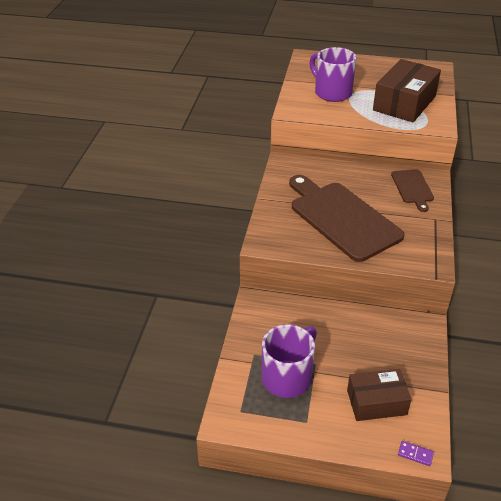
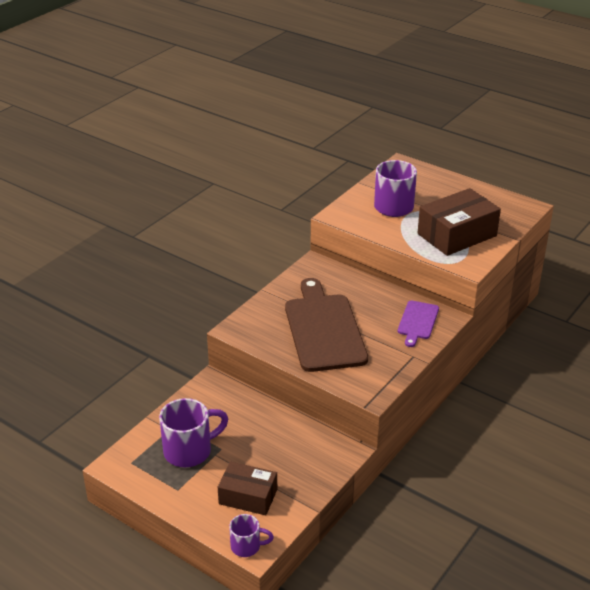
camera: 25 degrees right, 5 degrees down
(412, 188) = (417, 322): brown cutting board -> purple cutting board
(415, 454) = (247, 546): purple domino -> purple mug

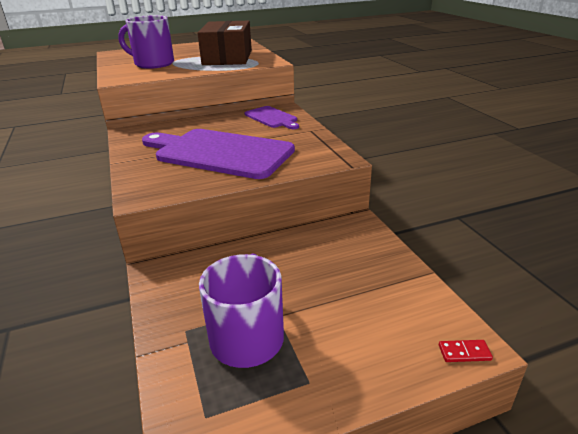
camera: 55 degrees left, 5 degrees down
(247, 546) = (464, 352): purple mug -> red domino
(248, 496) = (374, 316): brown box -> none
(324, 329) = (220, 153): brown cutting board -> purple cutting board

